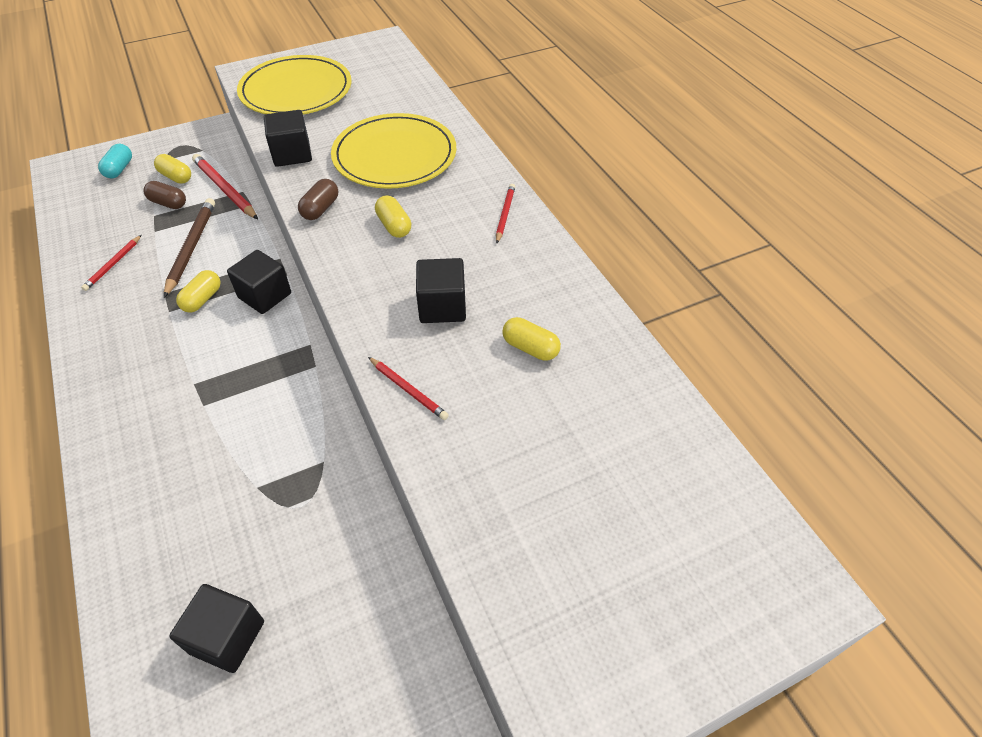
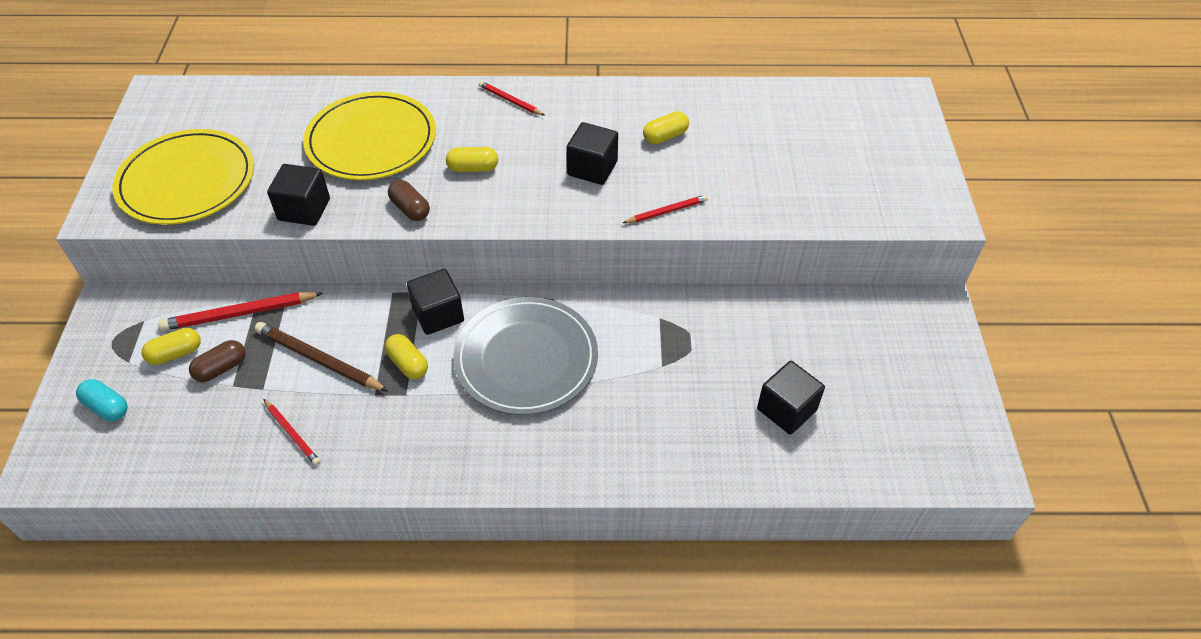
camera: 65 degrees left, 0 degrees up
(232, 374) = (526, 358): none -> grey plate

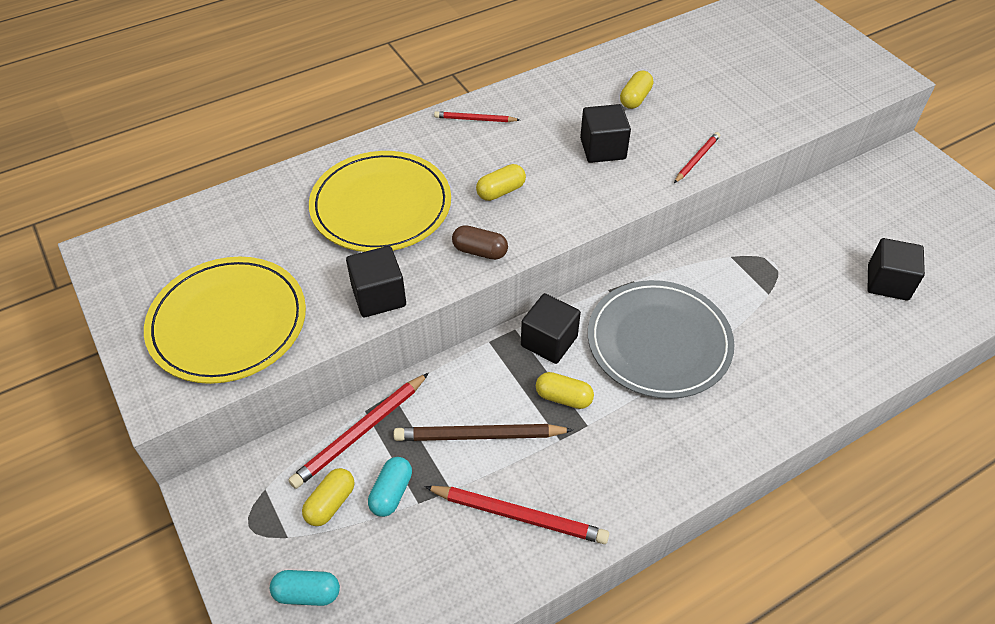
camera: 30 degrees left, 0 degrees up
(221, 368) = (391, 493): brown capsule -> turquoise capsule
(292, 434) = (518, 516): red pencil -> red pencil, size x1.70

